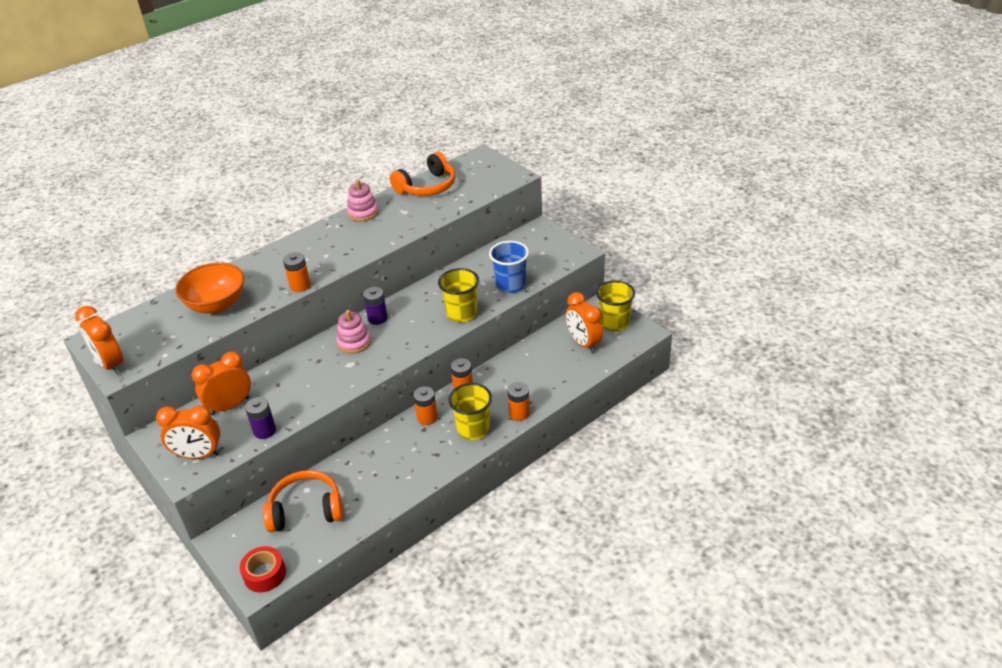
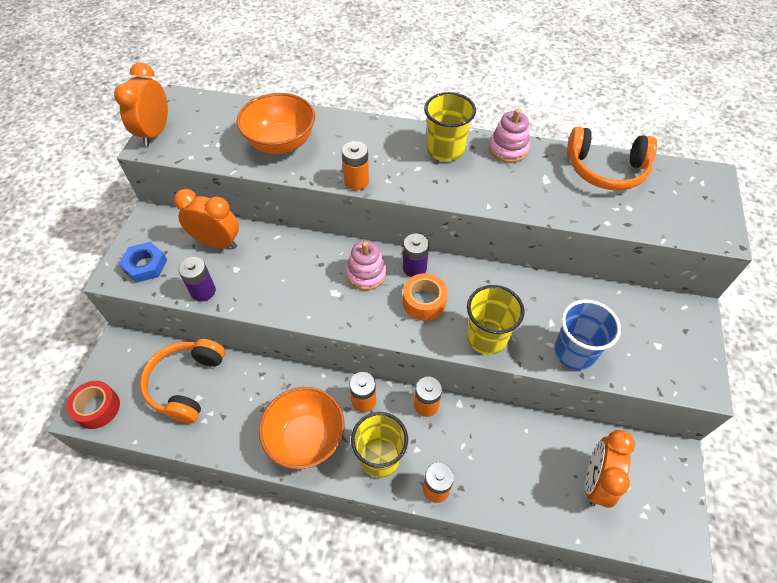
camera: 50 degrees right, 15 degrees up
(198, 455) = (145, 265): orange clock -> blue nut
(306, 510) = (186, 384): orange headphones -> orange headphones turned 120 degrees counterclockwise
(406, 327) = (424, 302): none -> orange tape
(421, 460) = (306, 438): none -> orange bowl
(614, 323) = (659, 494): yellow cup -> yellow cup (445, 150)

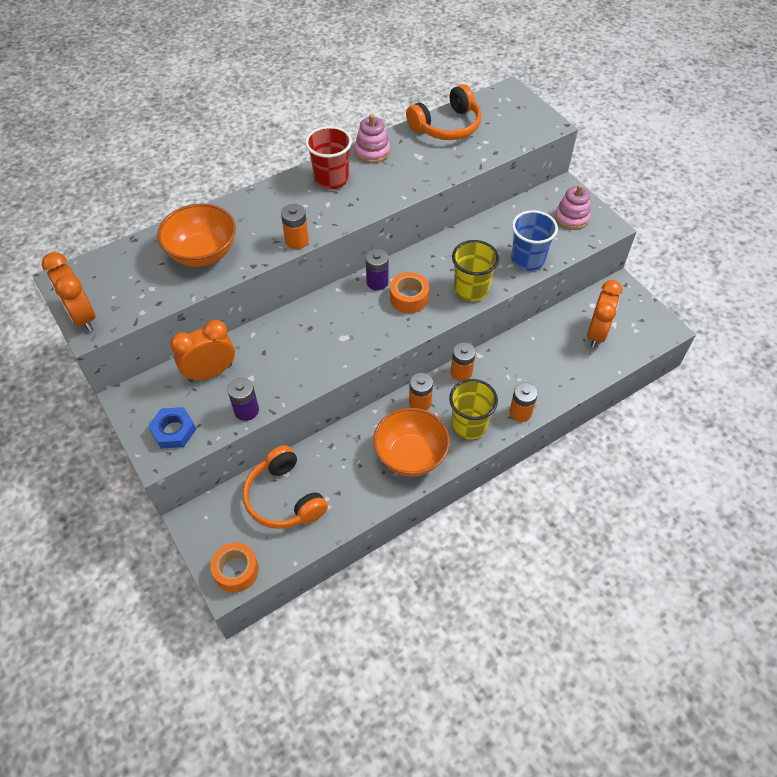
camera: 45 degrees left, 0 degrees up
(97, 408) = (236, 571): red tape -> orange tape
(366, 274) = (350, 310): pink stacking toy -> pink stacking toy (571, 218)
(445, 150) = (331, 179): yellow cup -> red cup
(595, 481) = (596, 333): orange clock -> orange clock turned 135 degrees counterclockwise

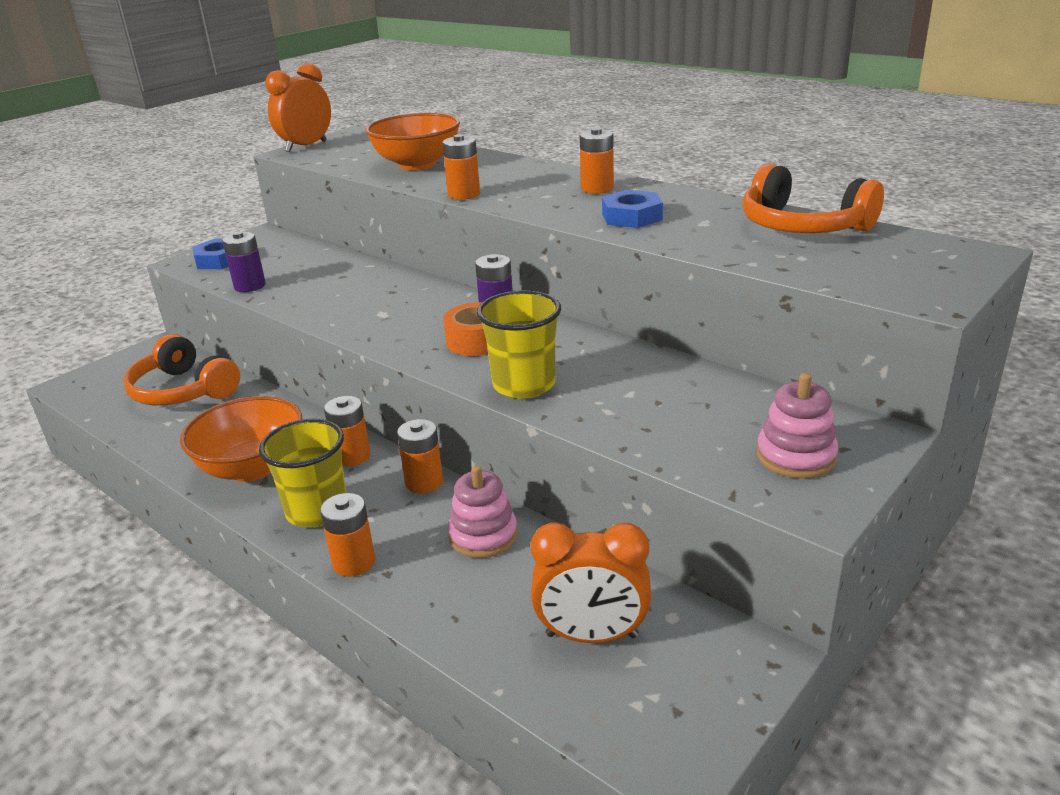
camera: 75 degrees right, 25 degrees down
(210, 372) = (304, 258): orange clock -> none
(236, 571) = (85, 385): orange tape -> none
(284, 498) = (183, 391): orange headphones -> orange headphones turned 90 degrees counterclockwise
(331, 179) = (597, 188): red cup -> orange battery
(372, 151) = (680, 197): pink stacking toy -> pink stacking toy (483, 535)
(392, 179) = (632, 217): none -> blue nut
(527, 259) = (634, 425): blue cup -> none

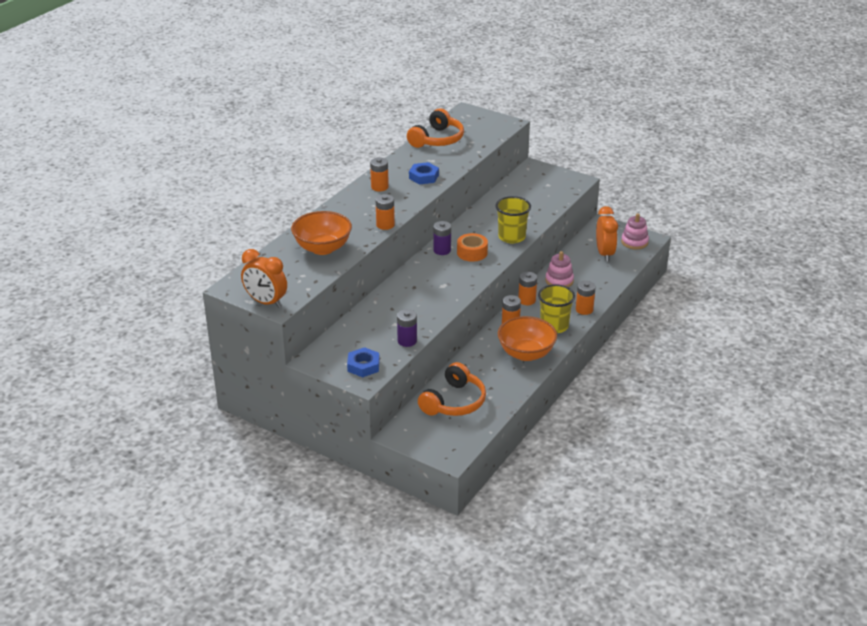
camera: 100 degrees left, 5 degrees up
(795, 456) = (550, 182): pink stacking toy -> pink stacking toy (634, 242)

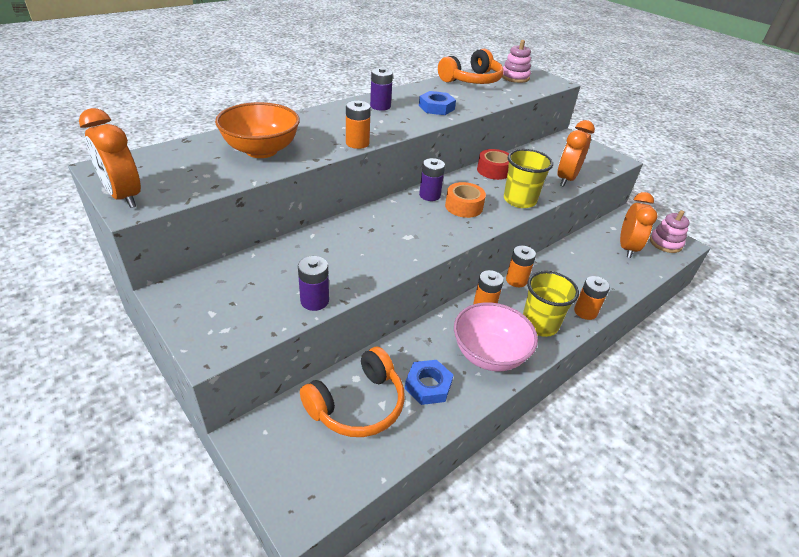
camera: 15 degrees right, 5 degrees up
(363, 366) = (229, 323): blue nut -> blue nut (428, 385)
(379, 187) = (380, 106): orange battery -> purple battery
(481, 216) = (493, 170): none -> red tape
(526, 353) = (489, 354): orange bowl -> pink bowl
(541, 209) = (566, 179): none -> orange clock
(559, 281) = (563, 266): pink stacking toy -> pink stacking toy (515, 77)

